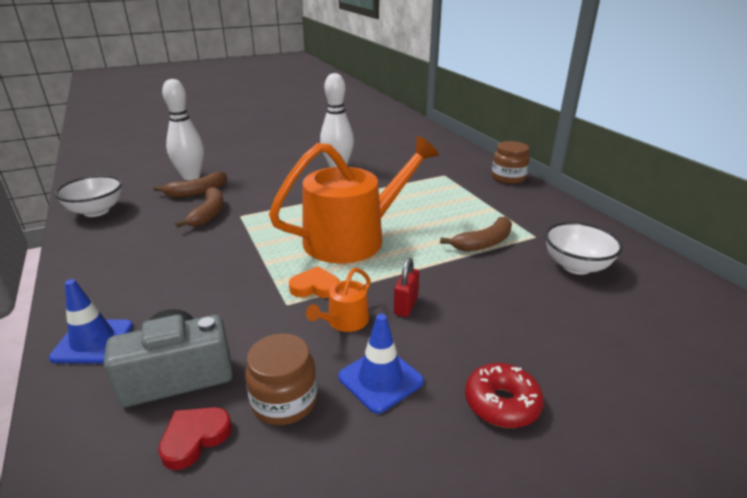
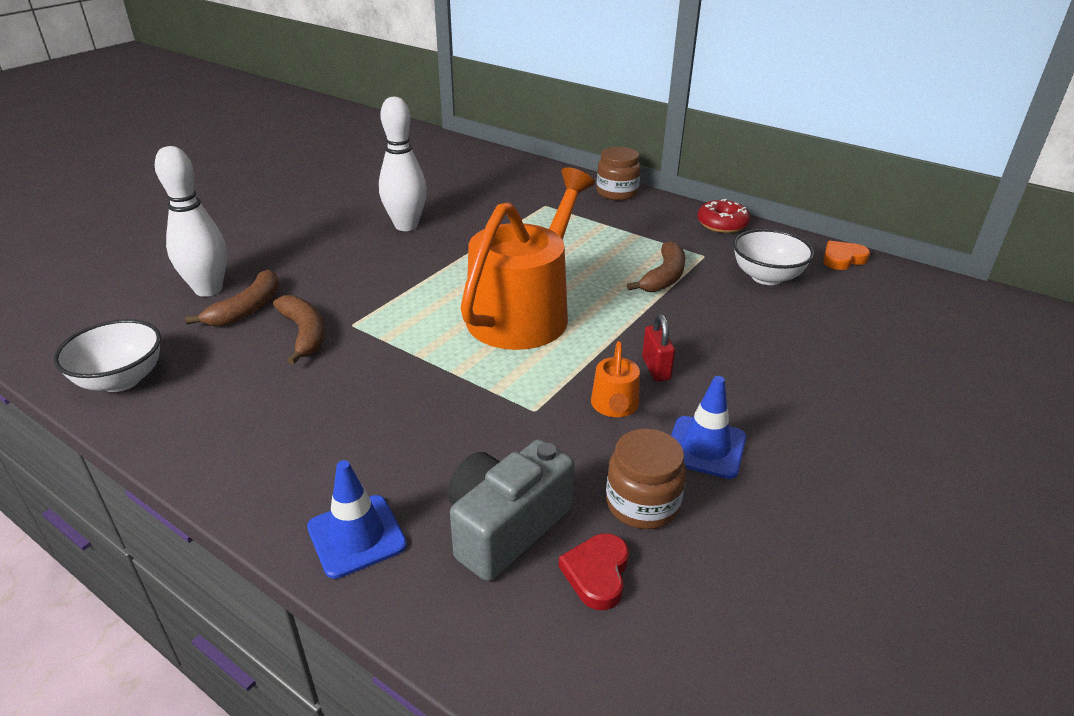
camera: 30 degrees left, 5 degrees up
(315, 287) = (544, 381): orange heart -> orange heart (842, 259)
(501, 403) = (820, 427): red donut -> red donut (722, 224)

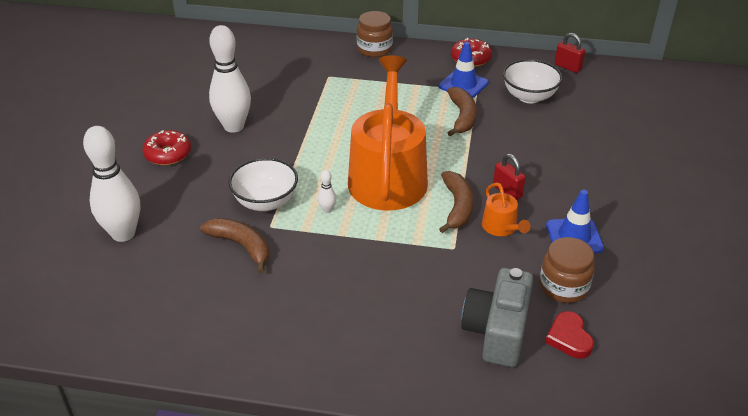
camera: 25 degrees left, 5 degrees up
(121, 380) = (133, 331): white bowl -> white bowl (265, 202)
(247, 309) = (174, 240): brown banana -> brown banana (457, 207)
(320, 233) = (168, 154): none -> red donut
(356, 536) = (413, 372): blue traffic cone -> blue traffic cone (463, 85)
(426, 326) = (327, 210): none -> white bowling pin
(842, 259) = (567, 67): orange heart -> red padlock

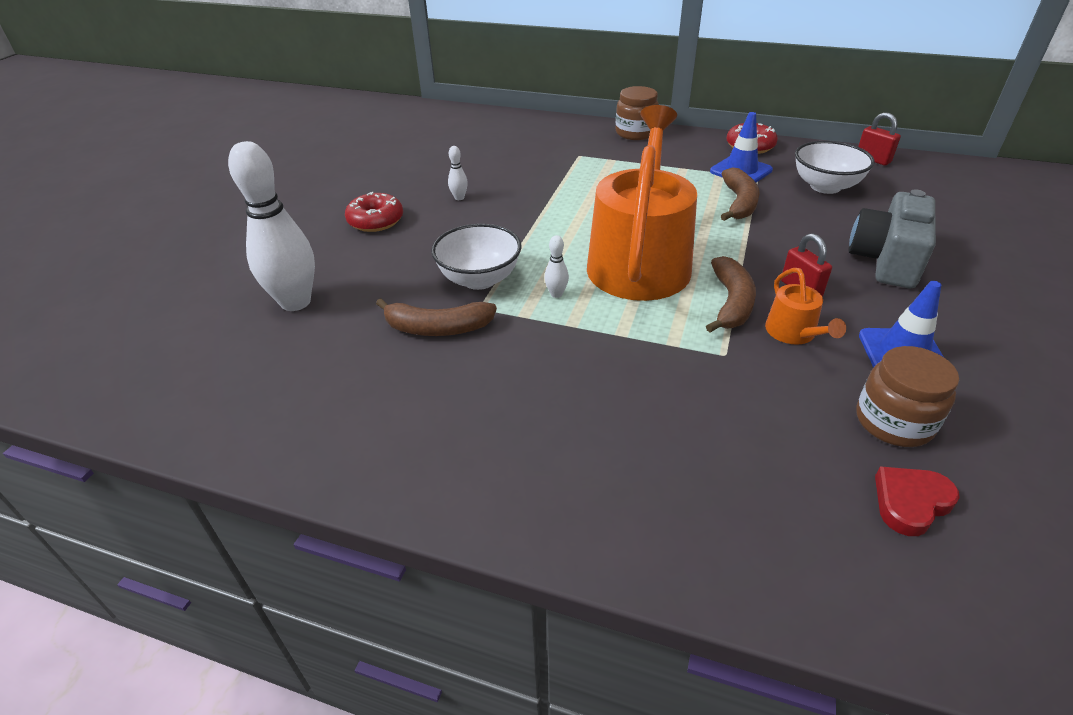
camera: 10 degrees right, 0 degrees up
(234, 126) = (459, 198): white bowling pin -> white bowling pin, size x0.40
(241, 246) = (437, 328): brown banana -> brown banana turned 135 degrees clockwise
(497, 331) = (791, 479): grey camera -> grey camera (886, 260)
(569, 338) = (910, 502): red heart -> red heart turned 60 degrees clockwise

